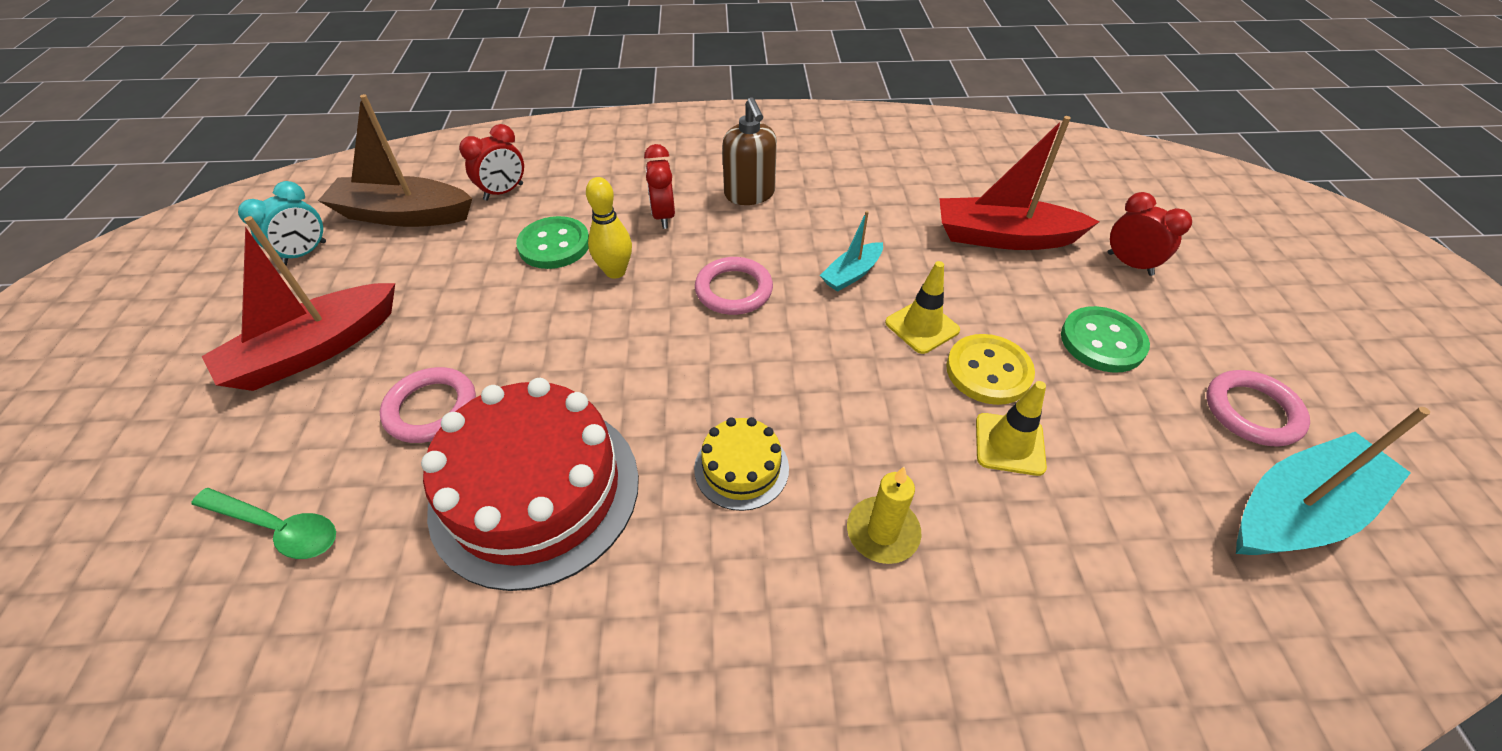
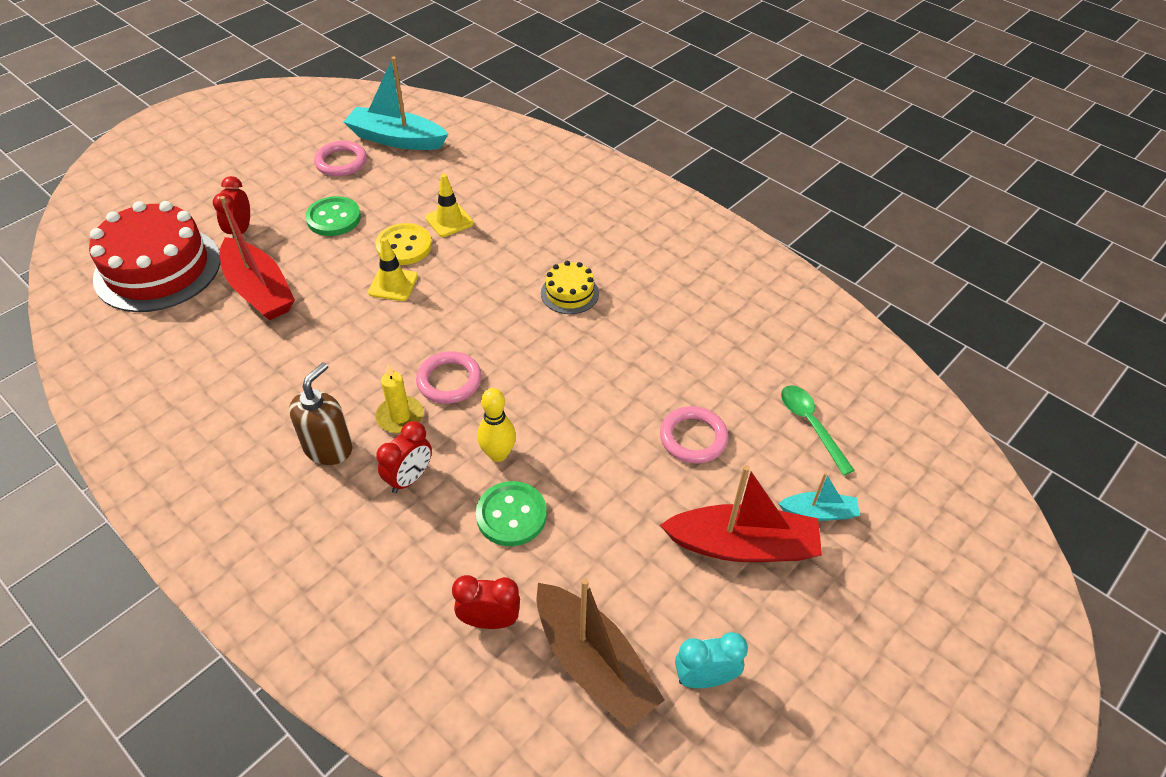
camera: 135 degrees left, 0 degrees up
(535, 491) = (672, 351): red cake -> red cake (158, 269)
(851, 274) = (373, 337): turquoise boat -> turquoise boat (818, 512)
(882, 532) = (546, 234): yellow candle -> yellow candle (400, 417)

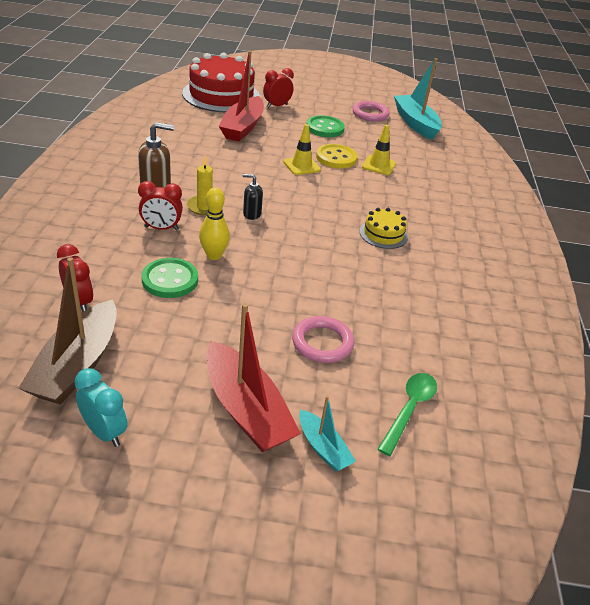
camera: 50 degrees right, 10 degrees down
(449, 381) = (251, 214): pink ring -> black soap dispenser

